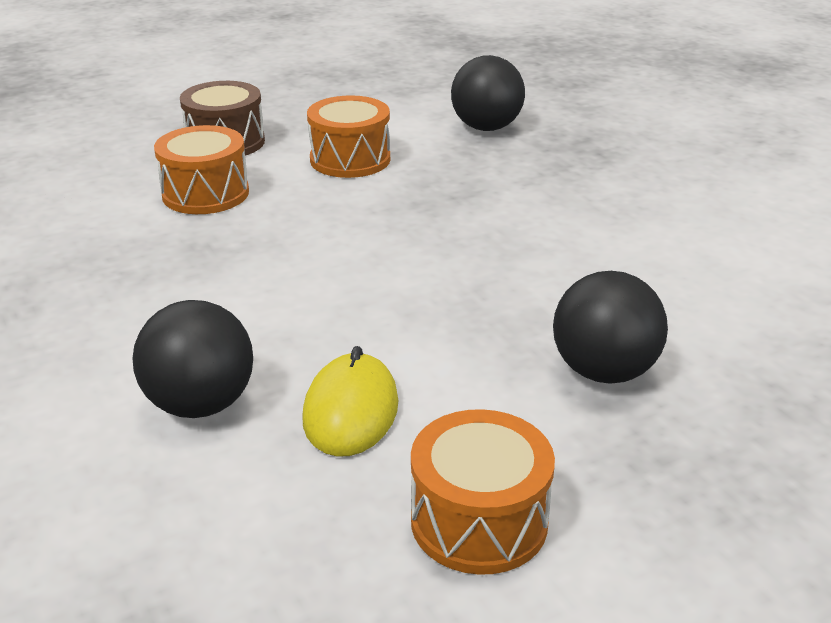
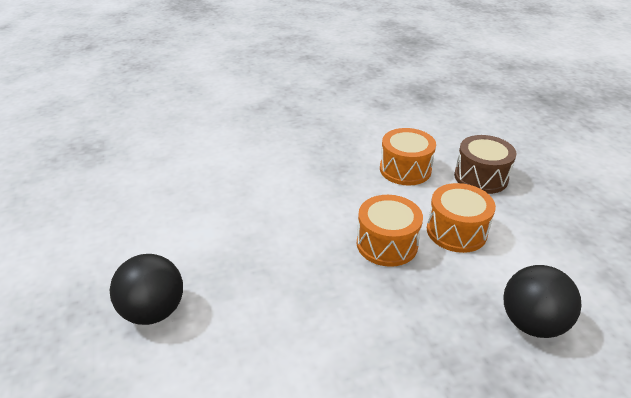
camera: 100 degrees right, 5 degrees up
(201, 404) = (205, 168): black ball -> none
(351, 411) = (176, 209): yellow mouse -> none
(479, 521) = (81, 239): orange drum -> orange drum (387, 244)

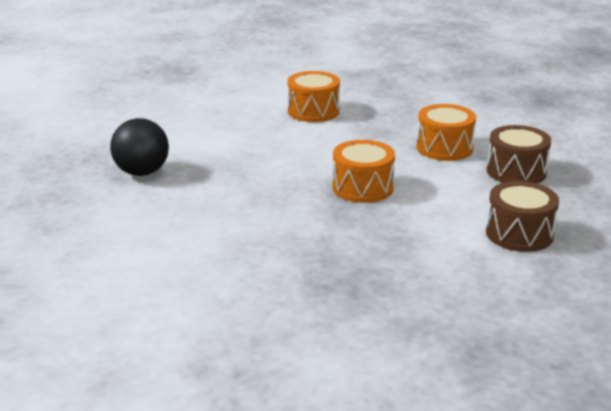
camera: 30 degrees right, 10 degrees down
(456, 231) = (438, 197): orange drum -> orange drum (313, 111)
(532, 323) = (428, 263): black ball -> none
(555, 250) = (519, 234): none -> brown drum

